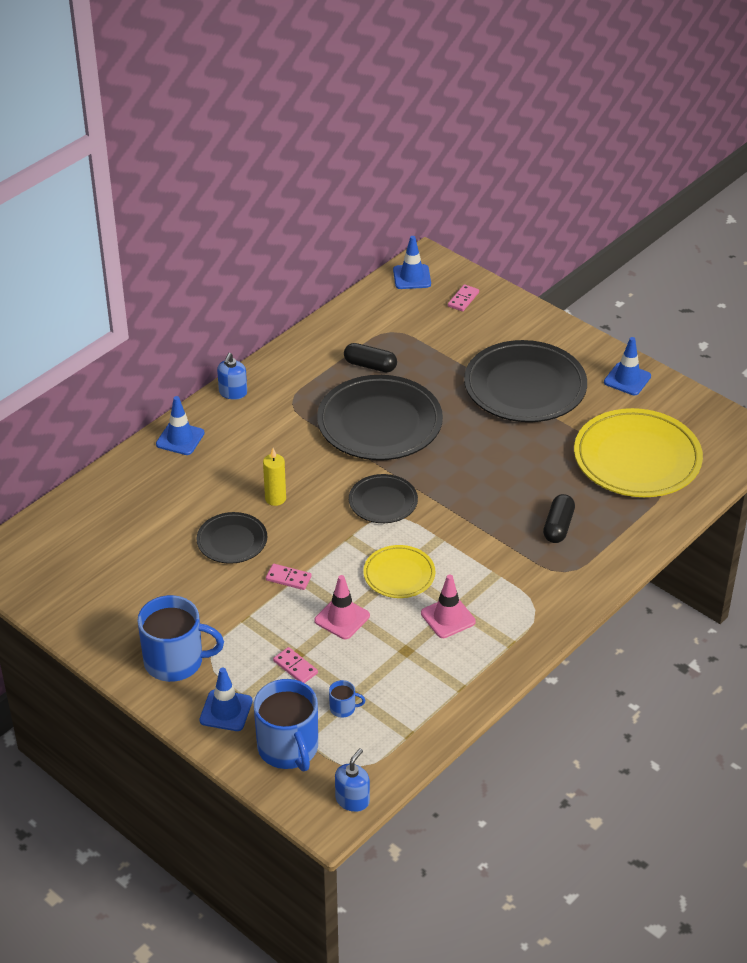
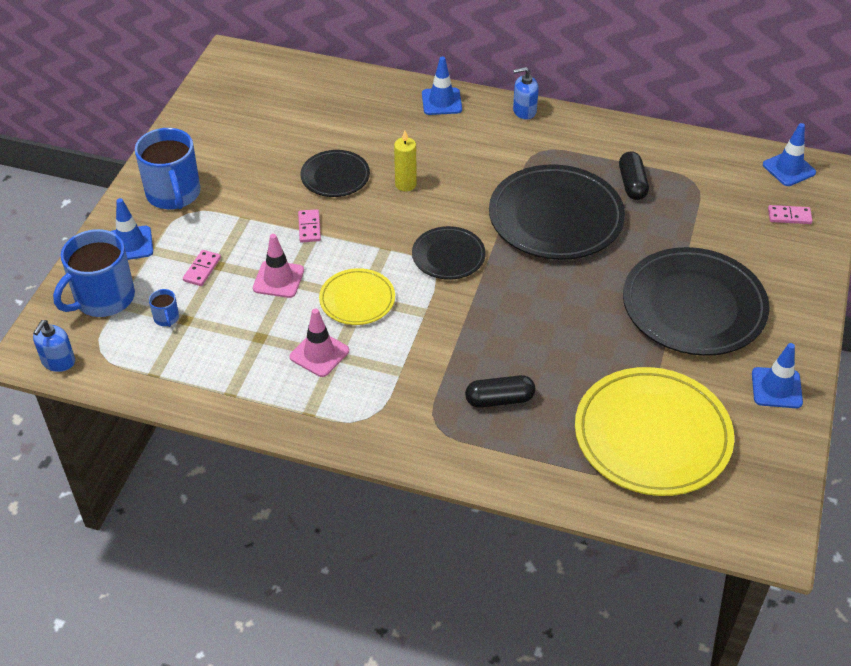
camera: 65 degrees right, 5 degrees up
(352, 800) = (58, 361): blue soap dispenser -> blue soap dispenser turned 105 degrees clockwise

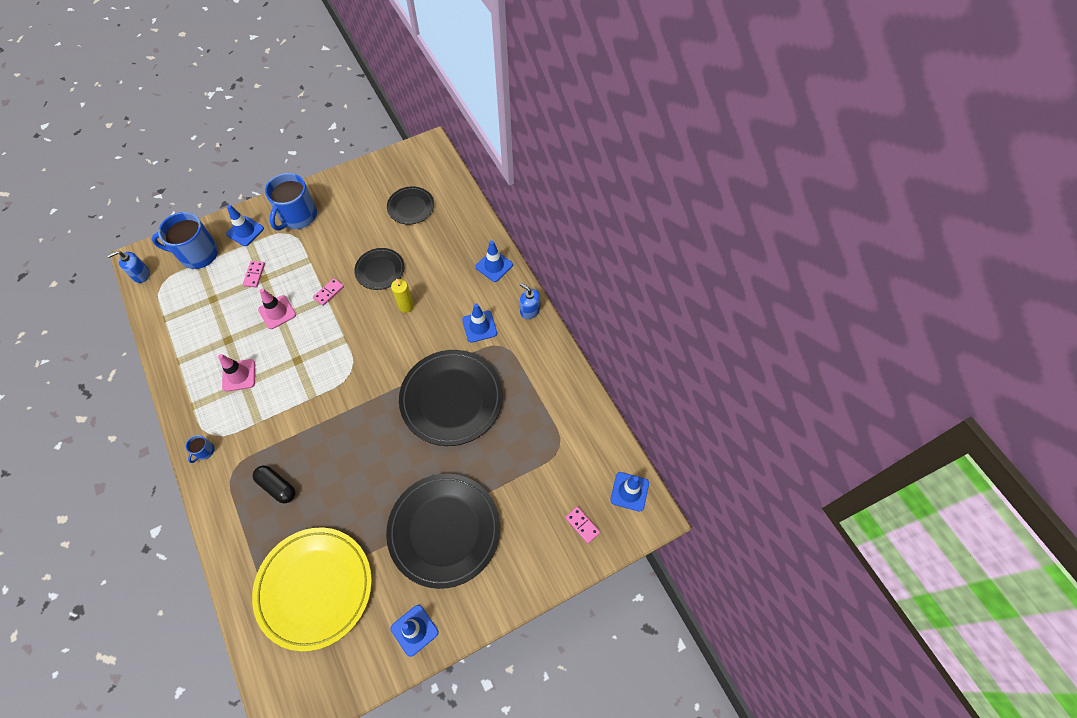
camera: 45 degrees right, 15 degrees up
(166, 318) = (207, 290): blue mug -> blue mug (204, 451)
(202, 269) = (254, 275): pink domino -> pink domino turned 60 degrees counterclockwise
(357, 300) = (294, 359): yellow plate -> none
(448, 256) = (368, 372): black plate -> black plate (411, 207)
(498, 152) = (479, 326): none -> blue traffic cone
(632, 184) = (522, 415): black capsule -> none

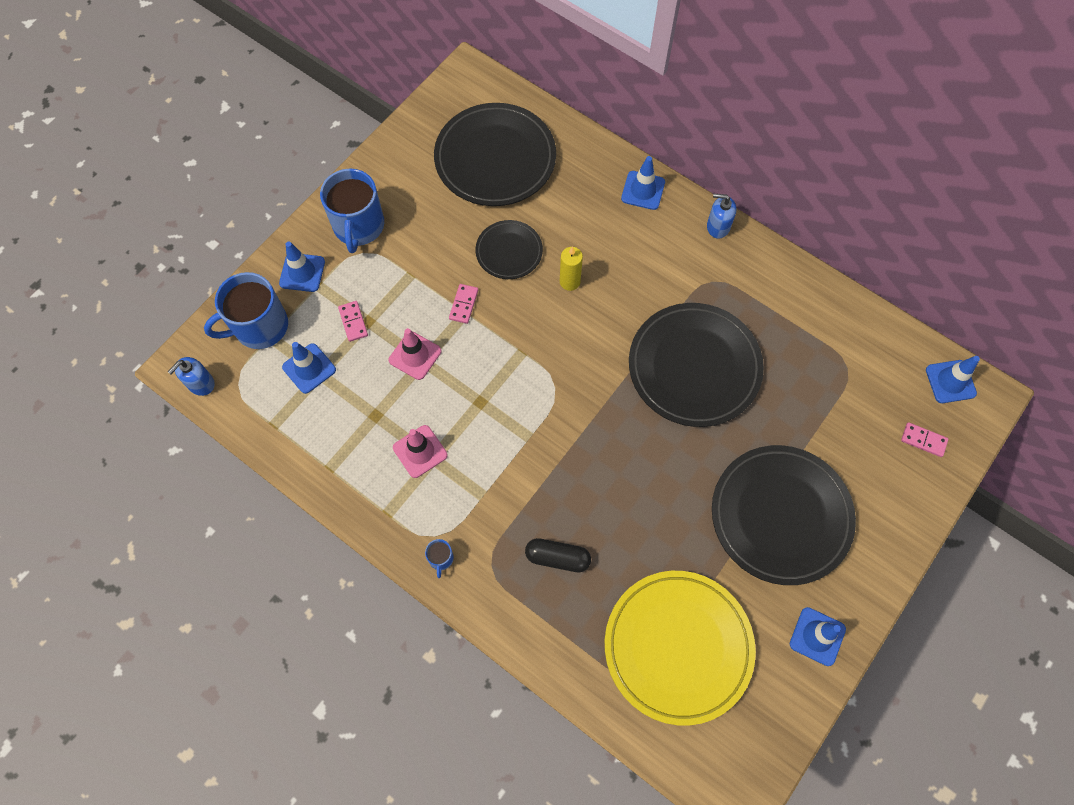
camera: 25 degrees left, 5 degrees up
(411, 207) = (495, 158): black plate -> black plate, size x1.89
(479, 326) = (672, 269): blue traffic cone -> blue traffic cone (309, 368)

